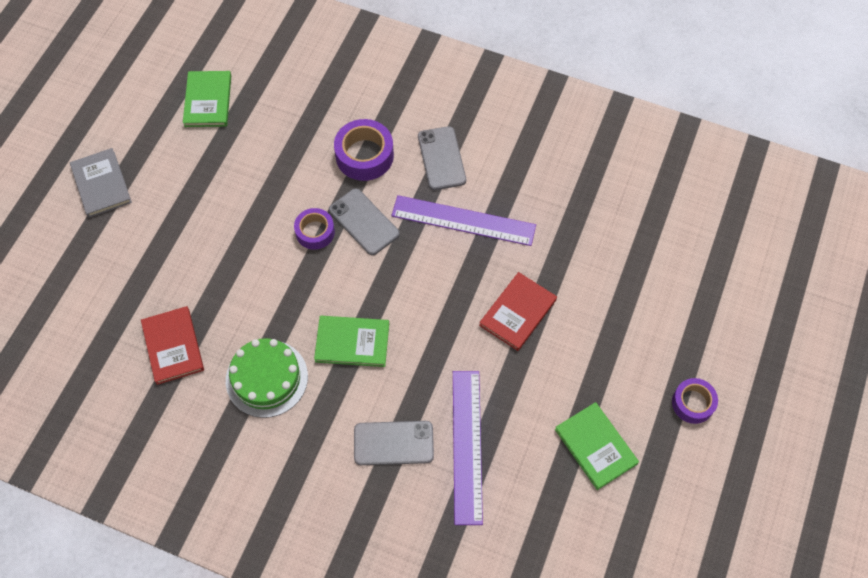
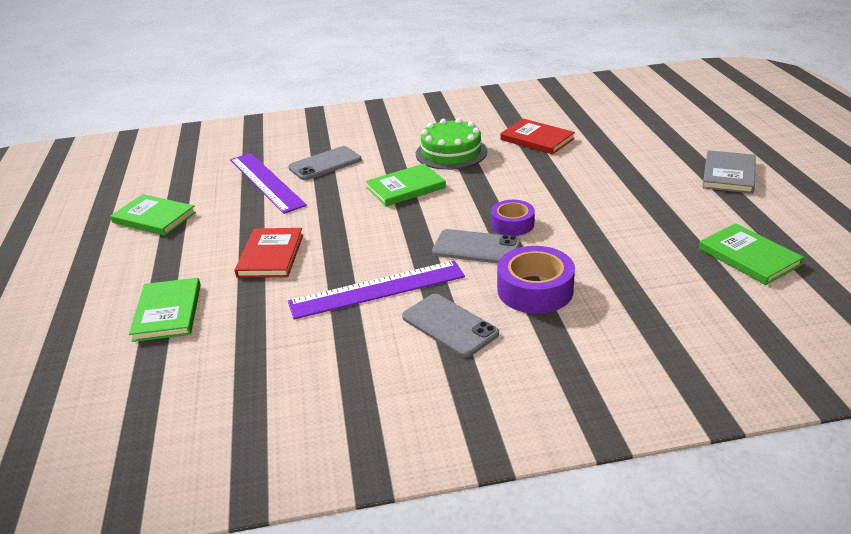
camera: 150 degrees right, 30 degrees down
(101, 184) = (728, 174): grey book -> grey book turned 75 degrees clockwise
(620, 288) = (167, 312): none -> green book
(693, 403) = (64, 270): purple tape -> none

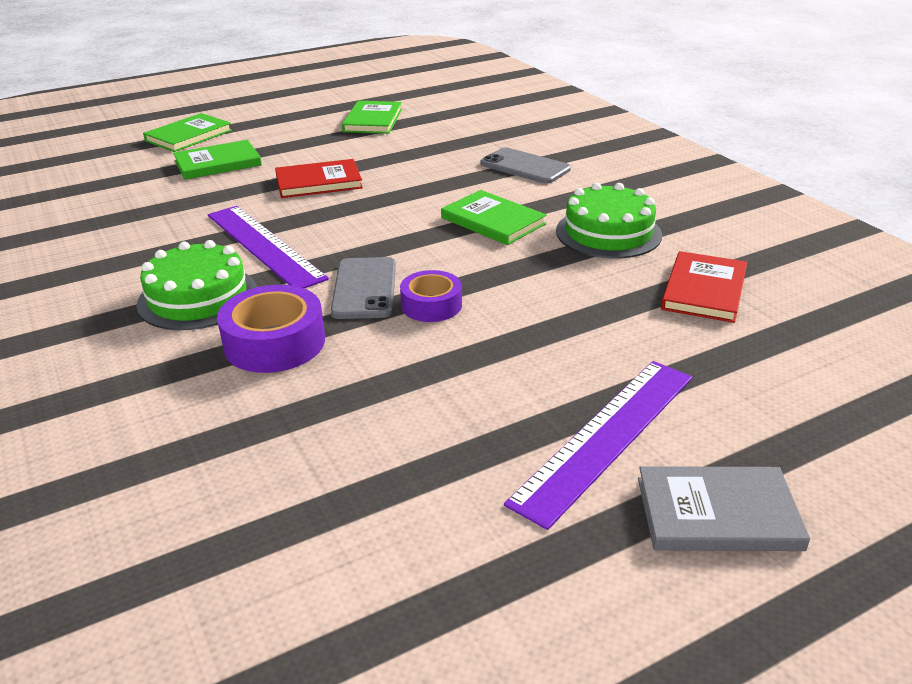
camera: 70 degrees right, 0 degrees up
(266, 182) = (465, 148): purple ruler -> purple ruler (605, 436)
(449, 325) = (198, 297): grey phone -> green cake
(749, 257) = (406, 545): green book -> green book (189, 136)

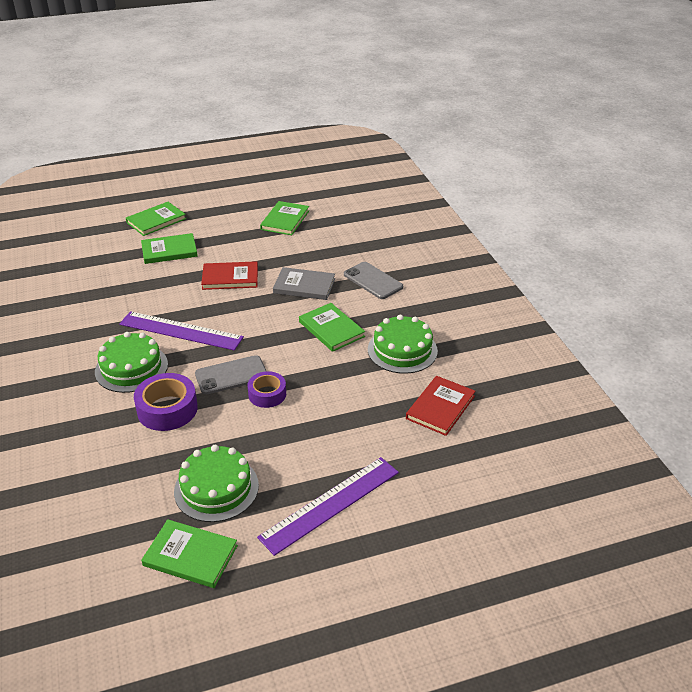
camera: 10 degrees right, 5 degrees up
(264, 245) = (181, 330): purple ruler -> purple ruler turned 45 degrees counterclockwise
(364, 288) = (231, 375): grey phone -> grey phone turned 60 degrees clockwise
(392, 554) = (190, 555): none -> green book
(399, 441) = (216, 488): none -> green cake
(717, 513) = (368, 561): grey book -> grey book (304, 286)

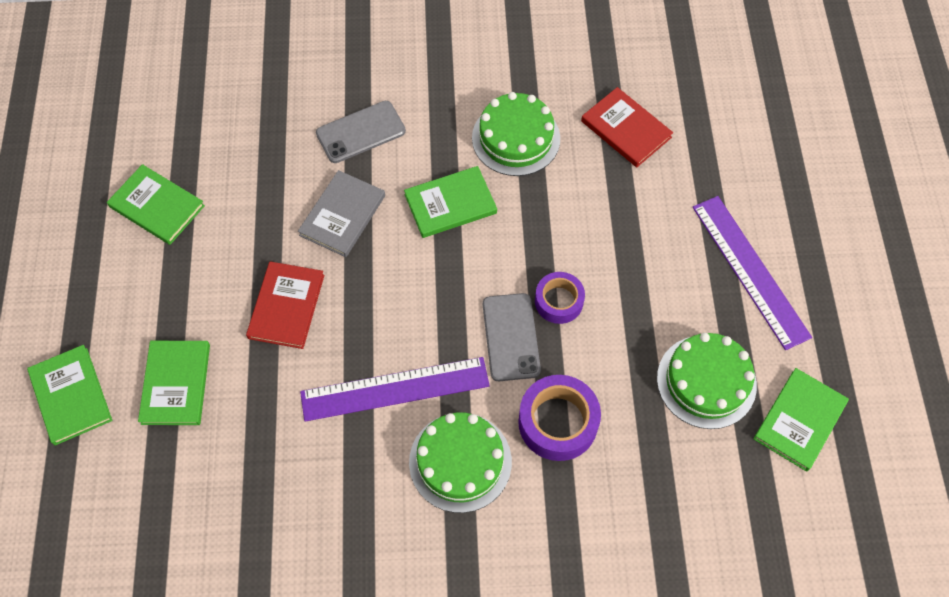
camera: 75 degrees left, 25 degrees up
(181, 330) = (395, 388): purple ruler -> purple ruler turned 45 degrees clockwise

